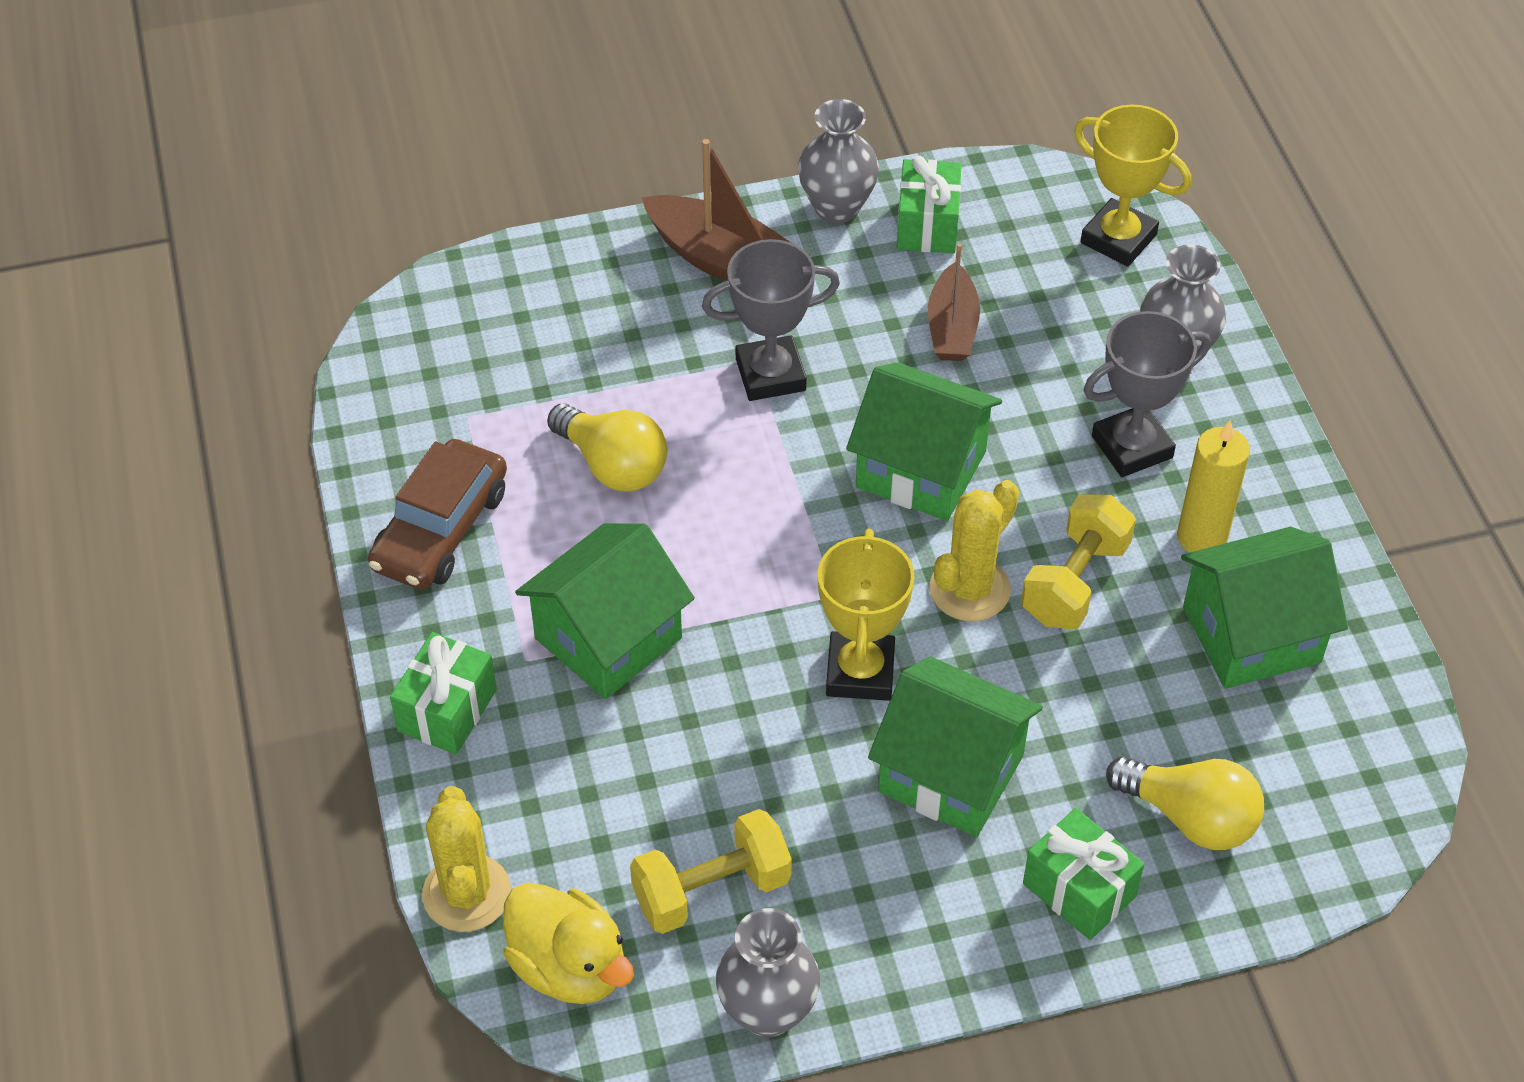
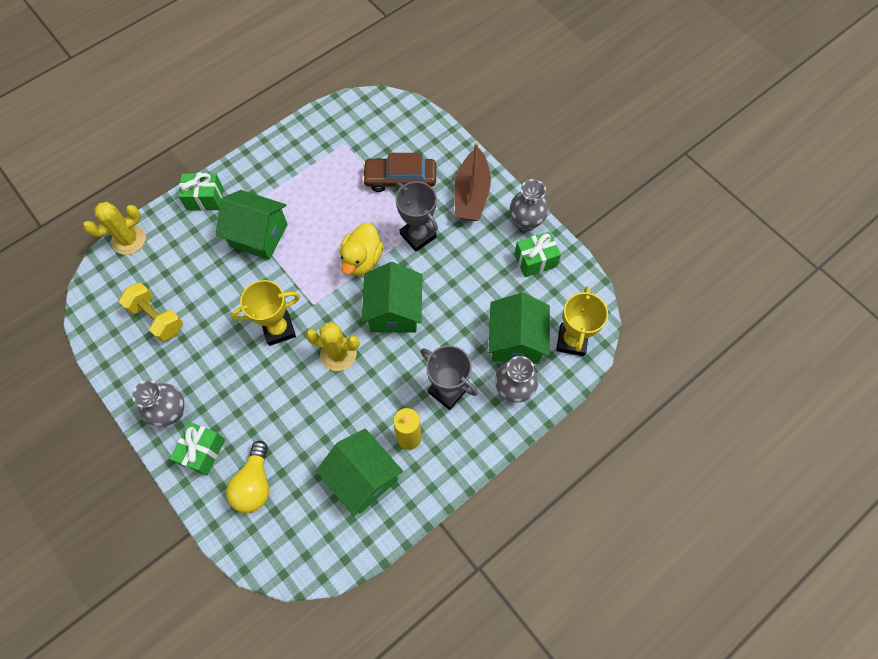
camera: 65 degrees right, 15 degrees up
(440, 529) = (286, 159): brown car -> brown car (400, 179)
(569, 967) = (108, 285): yellow duck -> yellow duck (362, 260)
(613, 465) = (343, 201): yellow light bulb -> none
(767, 1011) = (110, 359): grey vase -> grey vase (171, 412)
(950, 773) = (242, 382): green house -> green house (516, 340)
(952, 327) = (480, 293): brown boat -> none
(1074, 582) = (360, 394): yellow dumbbell -> none

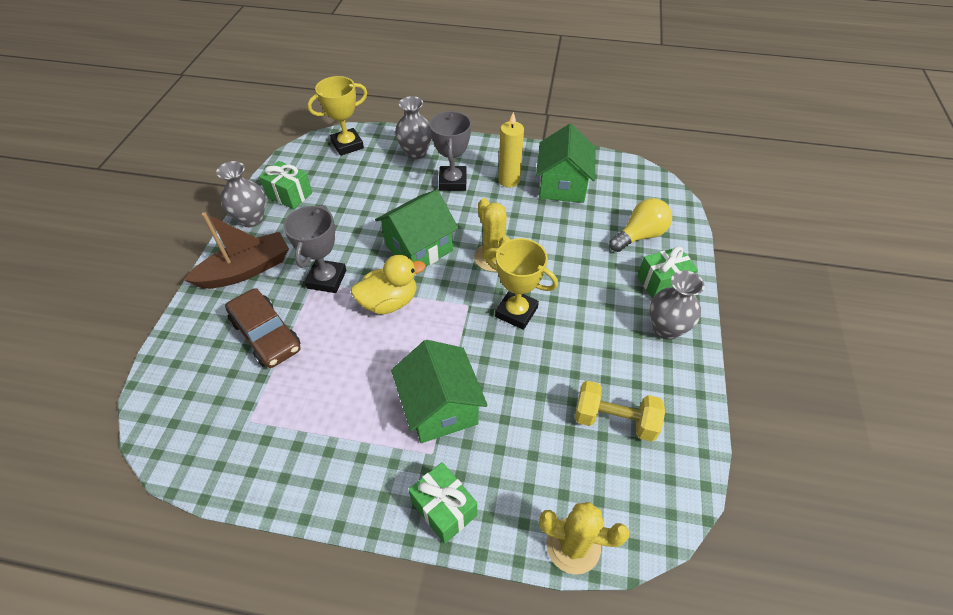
camera: 130 degrees left, 15 degrees down
(157, 318) = (614, 420): yellow dumbbell -> yellow dumbbell turned 75 degrees counterclockwise
(516, 340) = (375, 170): green house -> none

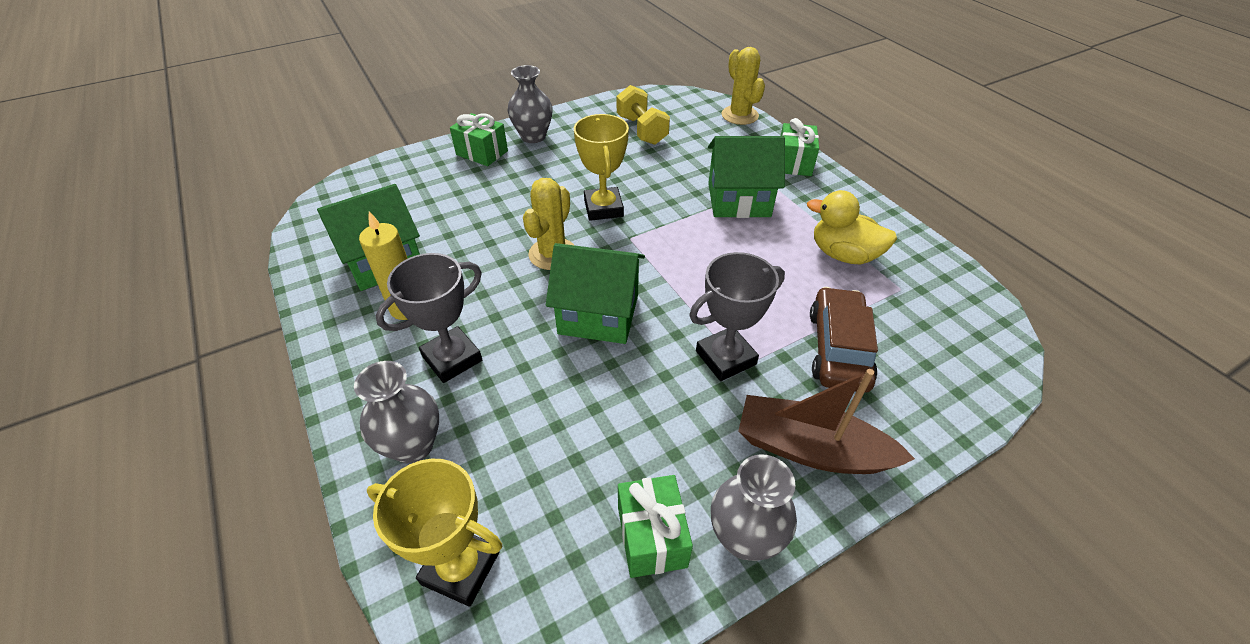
camera: 130 degrees left, 5 degrees down
(389, 302) = (690, 289): yellow duck -> yellow duck (843, 255)
(440, 407) = (738, 200): green house -> green house turned 60 degrees clockwise
(639, 236) = (428, 183): yellow light bulb -> none

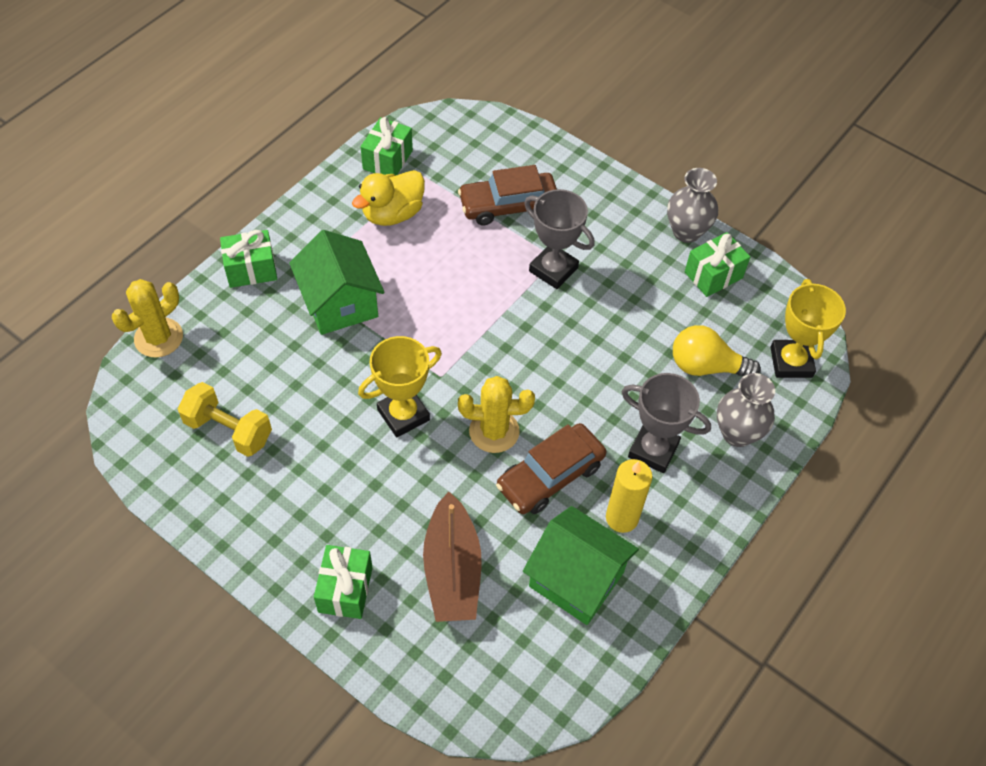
camera: 115 degrees left, 10 degrees up
(484, 275) = (550, 476): none -> brown car
(516, 455) = (706, 366): none -> yellow light bulb
(533, 136) = (285, 547): grey vase -> none
(599, 314) = (551, 365): green house -> none
(642, 130) = (228, 430): yellow dumbbell -> yellow dumbbell turned 75 degrees clockwise
(811, 449) = (606, 209): brown boat -> brown boat (452, 570)
(843, 255) = (392, 214): yellow duck -> yellow duck turned 45 degrees clockwise
(926, 269) = (387, 160): none -> green gift

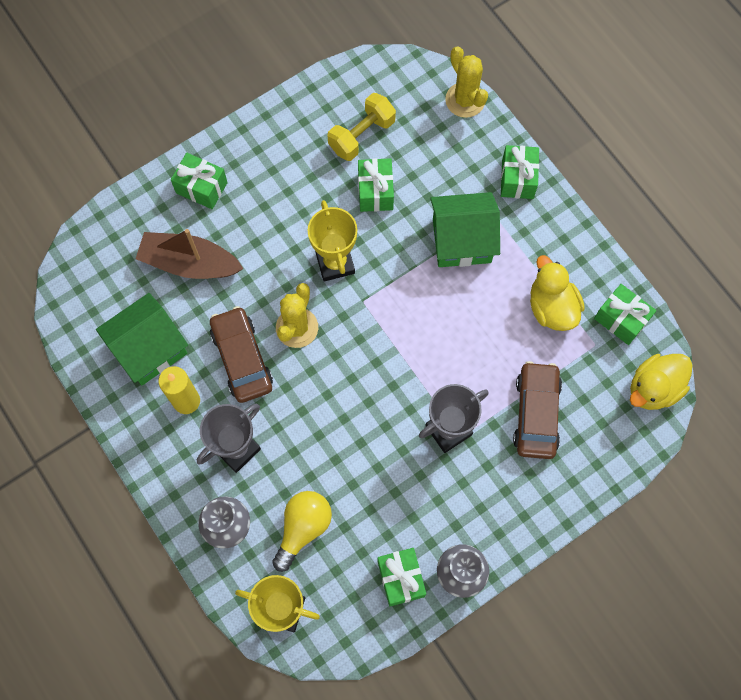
camera: 110 degrees right, 15 degrees up
(301, 397) = (375, 192): none -> green gift
(449, 126) = (653, 388): none -> yellow duck

